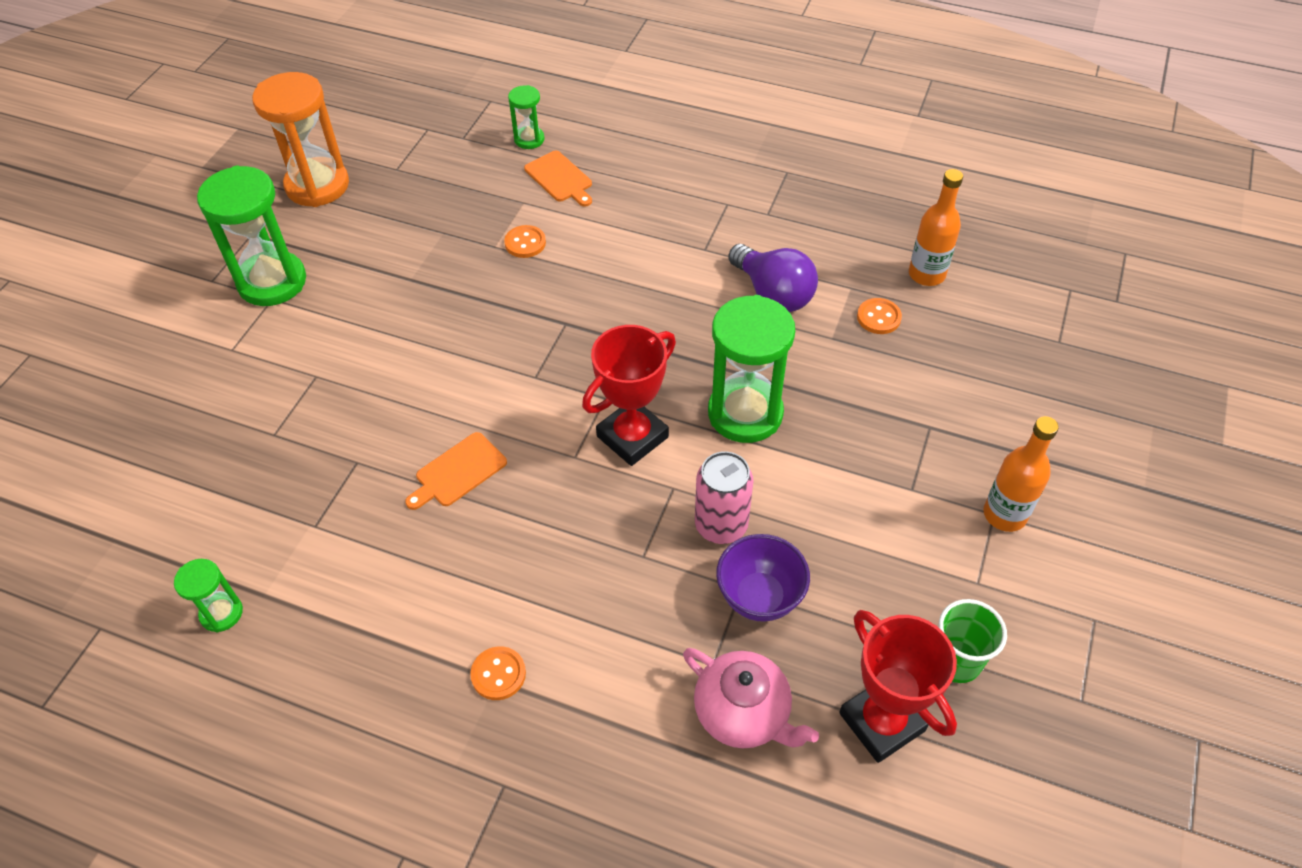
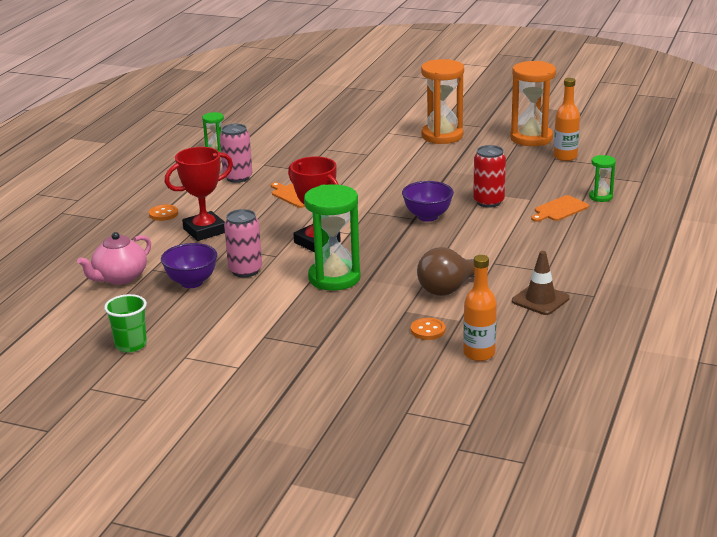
camera: 90 degrees right, 25 degrees down
(272, 282) = (442, 136): green hourglass -> orange hourglass
(364, 563) = (238, 177): none -> pink can
(525, 243) = (488, 202): orange button -> red can
(562, 308) = (427, 217): none -> purple bowl
(773, 294) = (449, 288): purple light bulb -> brown light bulb
(799, 215) = (540, 300): none -> brown traffic cone
(882, 722) = (100, 318): red trophy -> red trophy (205, 231)
(1004, 514) = (237, 371): orange bottle -> orange bottle (565, 157)

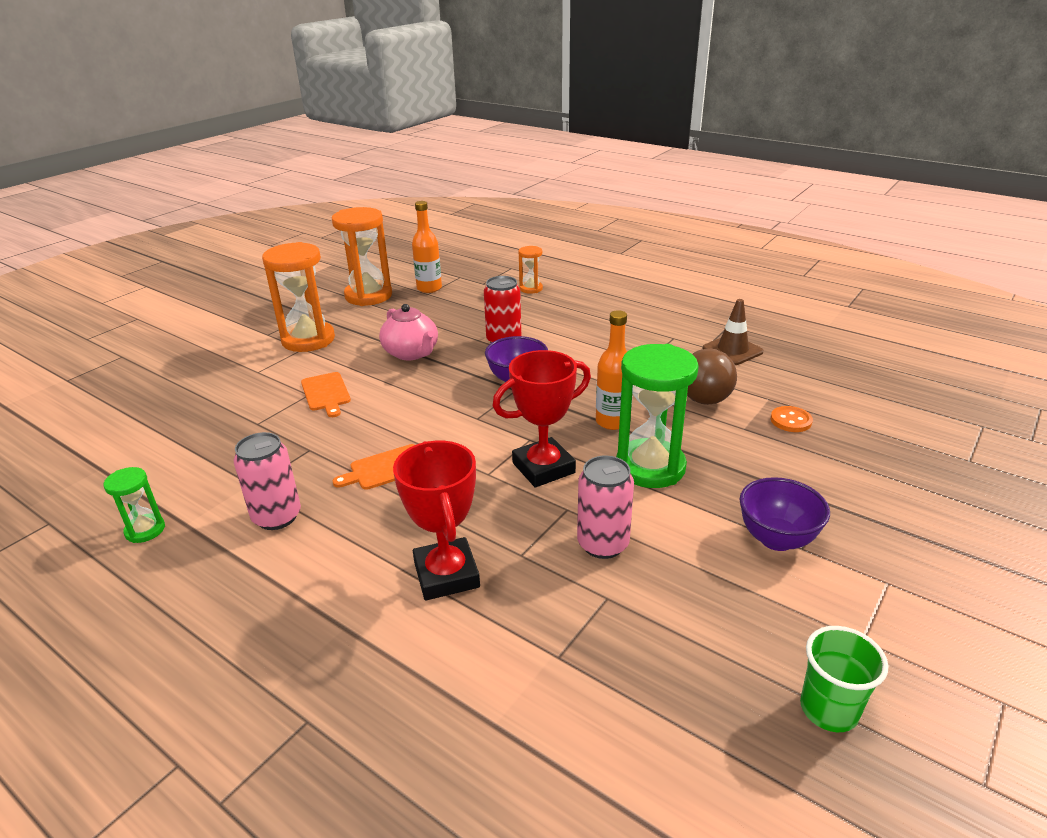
camera: 75 degrees left, 5 degrees up
(120, 278) = (576, 709): pink teapot -> pink teapot (411, 353)
(163, 214) = (348, 622): orange button -> none
(191, 282) = (623, 608): purple bowl -> purple bowl (776, 539)
(479, 354) = (841, 399): orange bottle -> orange bottle (612, 421)
(559, 209) = (545, 310): orange cutting board -> orange cutting board (326, 393)
(600, 197) = (531, 289): green hourglass -> orange hourglass

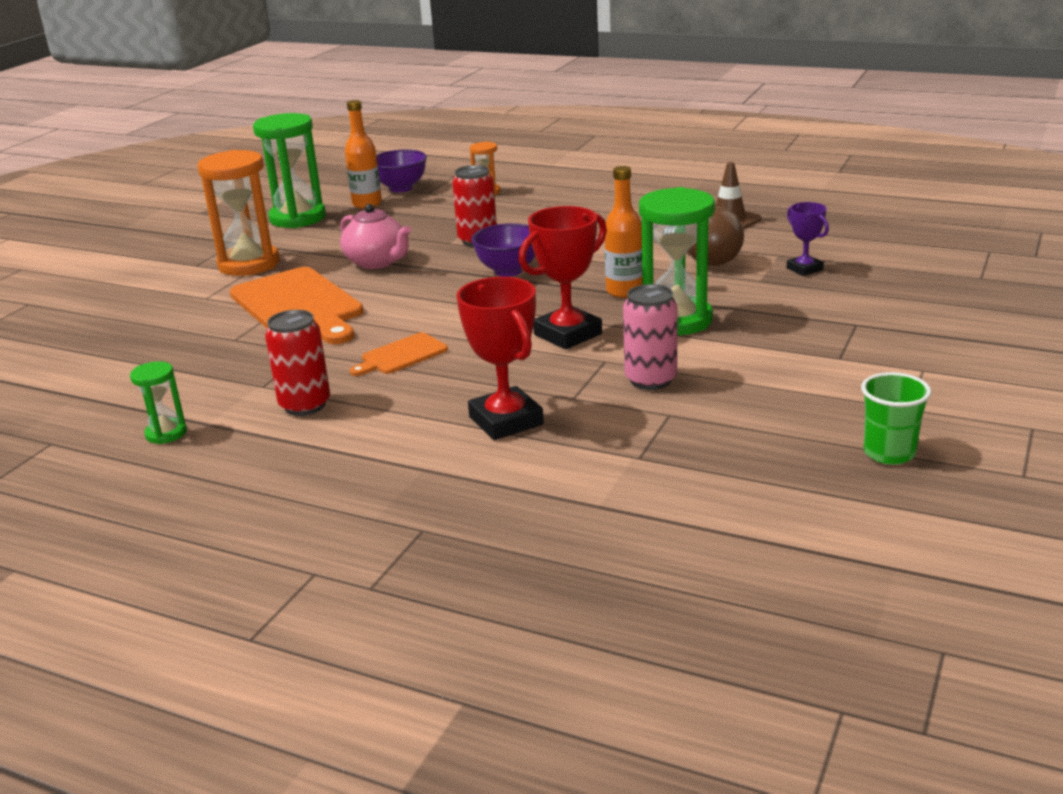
camera: 10 degrees left, 5 degrees down
(277, 517) = (305, 405): pink can -> red can
(326, 393) = (298, 306): orange cutting board -> orange cutting board, size x2.03
(368, 296) = (297, 218): orange hourglass -> green hourglass
(776, 539) = (814, 354): purple bowl -> purple bowl (401, 188)
(791, 421) = (804, 269): orange button -> purple trophy

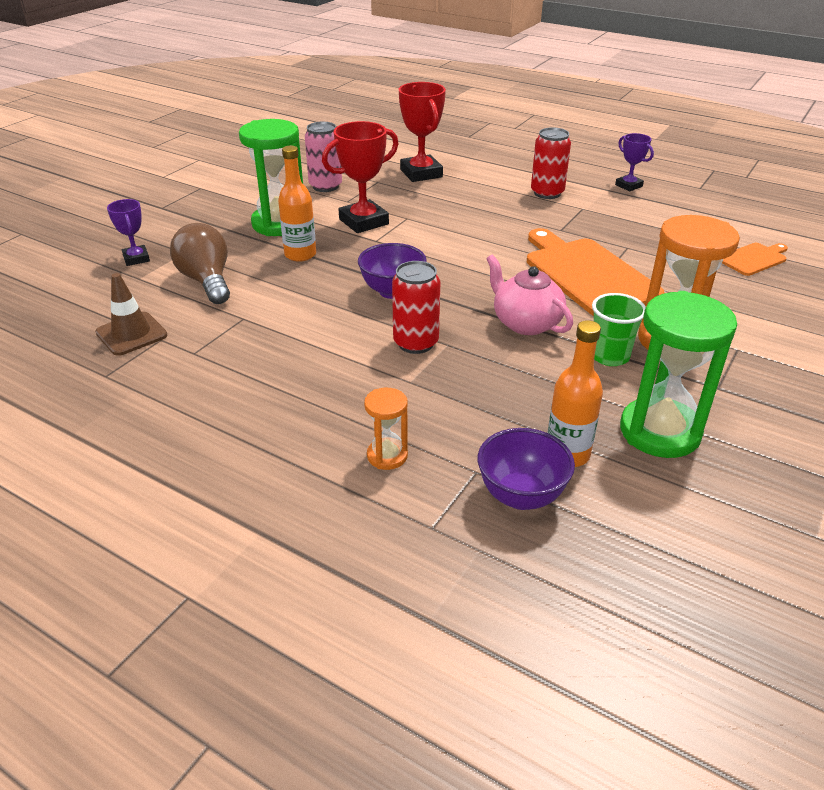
camera: 175 degrees left, 10 degrees up
(166, 433) = (628, 186): green hourglass -> purple trophy
(401, 355) = (488, 219): orange cutting board -> orange cutting board (753, 259)
(889, 453) = (234, 143): green cup -> green cup (609, 356)

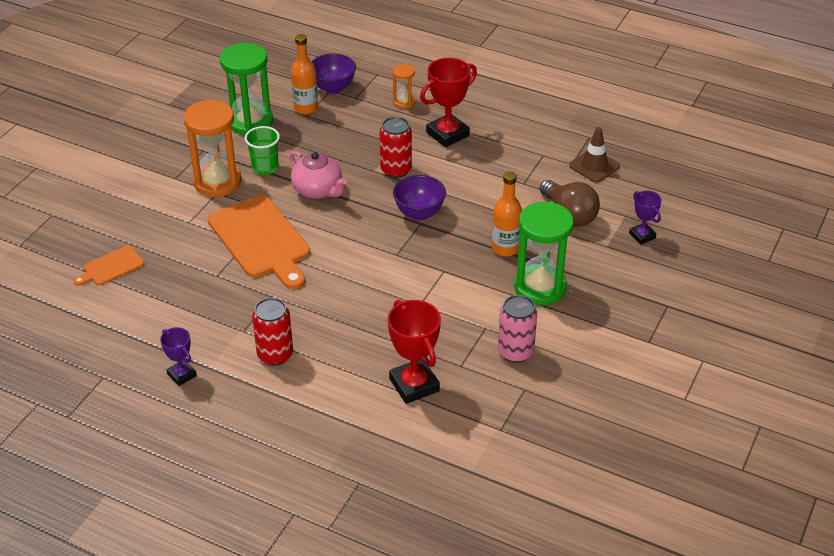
camera: 175 degrees right, 5 degrees up
(363, 222) = (460, 295): red trophy -> red trophy (447, 134)

